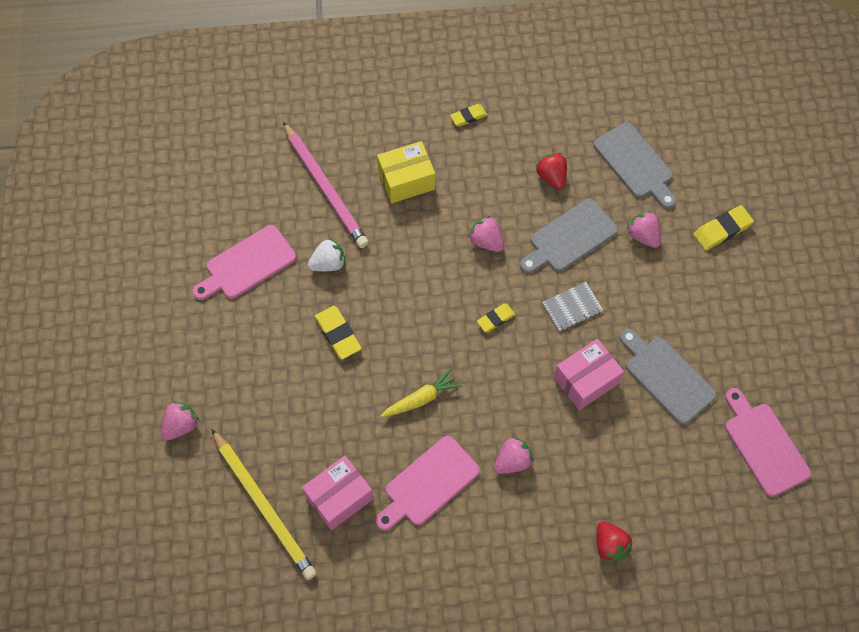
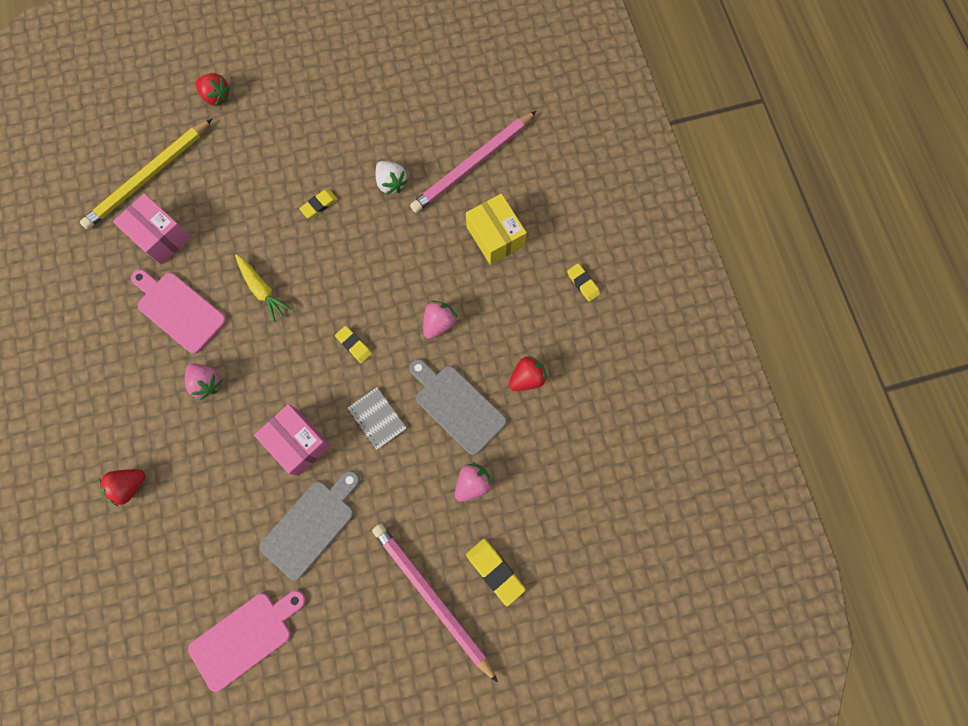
camera: 80 degrees right, 10 degrees up
(181, 425) = (216, 97): pink strawberry -> red strawberry
(247, 264) = (379, 115): pink cutting board -> none
(338, 334) = (319, 205): yellow eraser -> yellow eraser, size x0.65
(635, 164) = (561, 465): grey cutting board -> none
(741, 283) = (432, 598): none -> pink pencil

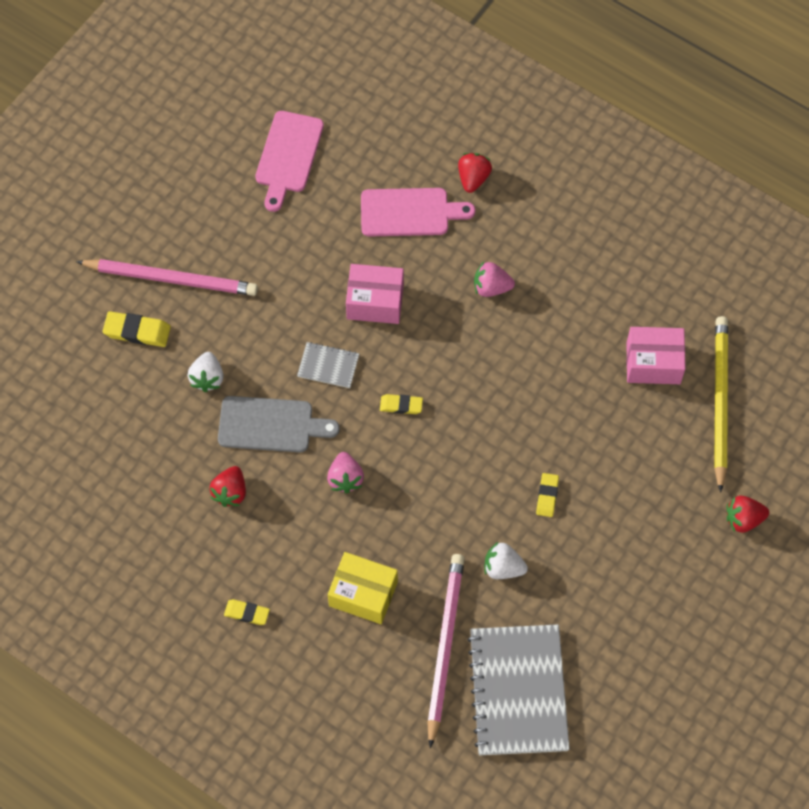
camera: 140 degrees right, 10 degrees down
(178, 310) = (573, 320): pink cutting board -> pink cutting board (409, 212)
(262, 290) = (522, 388): yellow carrot -> none
(311, 525) = (309, 256): grey cutting board -> none
(452, 106) = (518, 691): none -> grey notebook
(473, 483) = (207, 378): pink strawberry -> white strawberry

